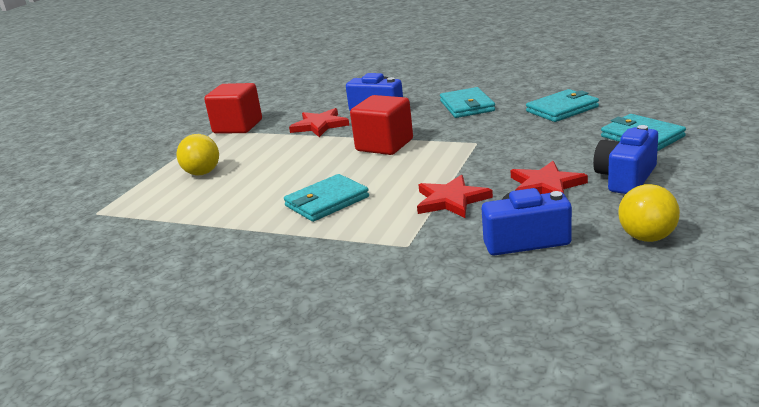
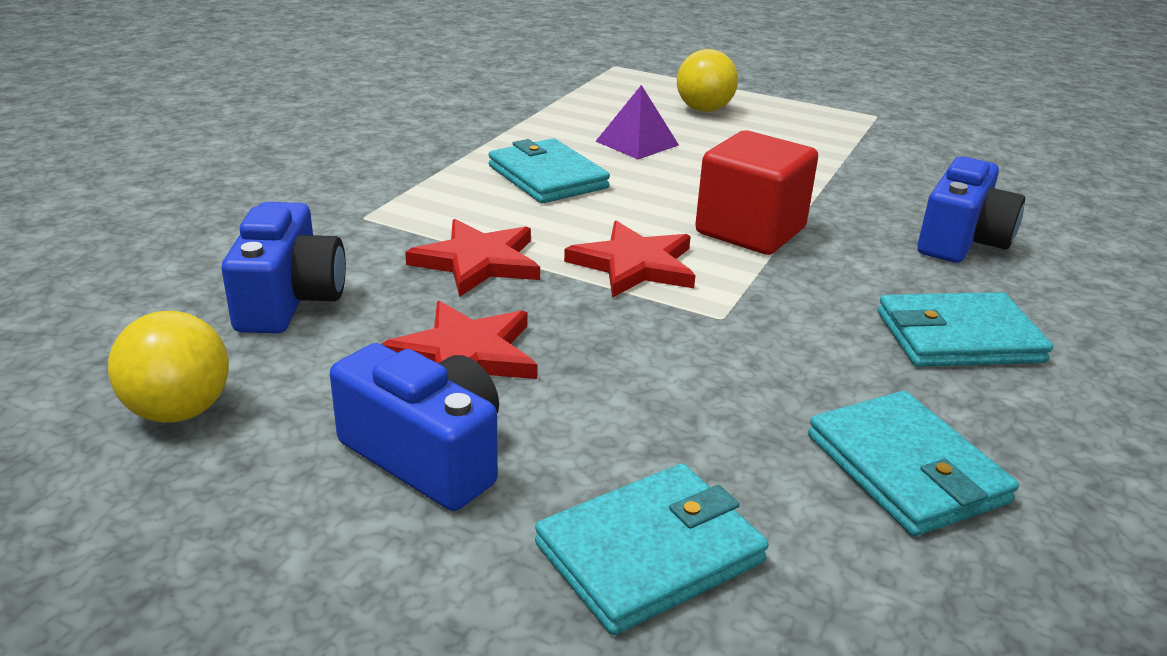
camera: 90 degrees right, 5 degrees up
(238, 126) = (890, 129): red cube -> none
(265, 184) = (637, 143): none -> purple pyramid
(319, 125) = (875, 185): red star -> red star (634, 265)

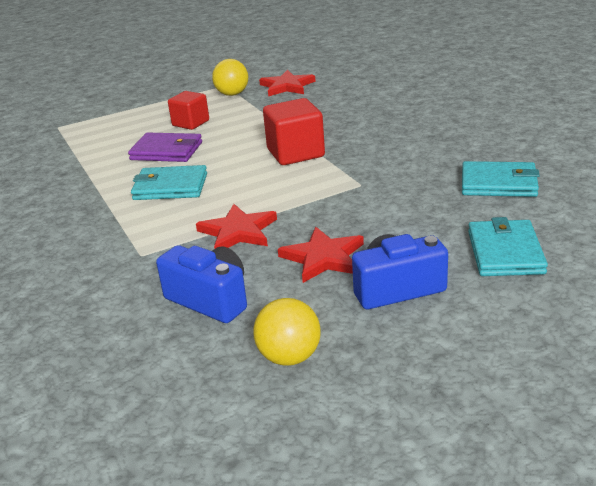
camera: 50 degrees left, 0 degrees up
(634, 265) = (292, 191): red star -> red star (287, 86)
(637, 143) = (166, 151): purple pyramid -> purple wallet
(704, 110) = (155, 122): yellow ball -> yellow ball (232, 94)
(733, 131) = (190, 123): none -> red cube
(958, 337) = (427, 141): turquoise wallet -> none
(961, 241) = (360, 112): blue camera -> none

